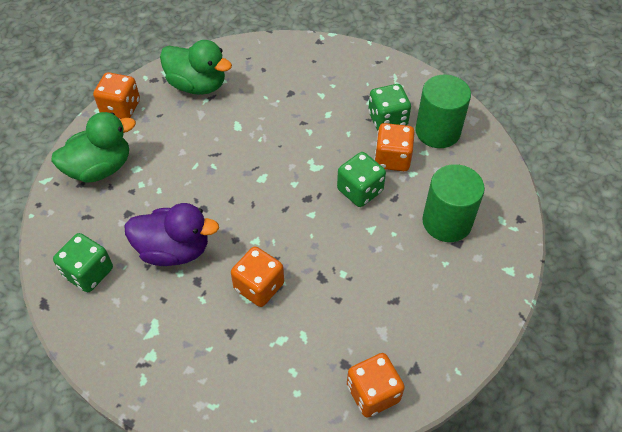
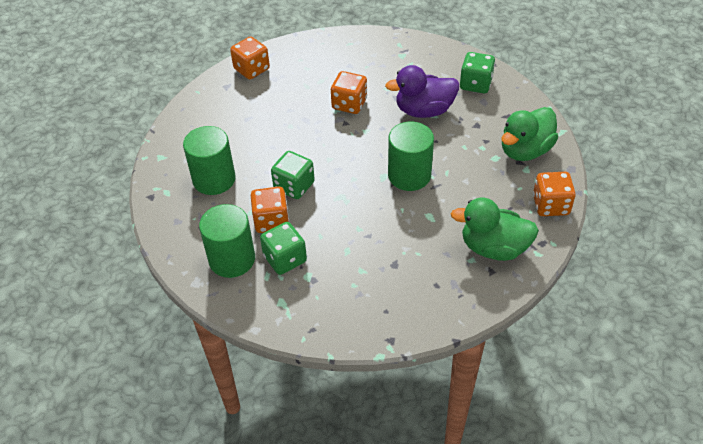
camera: 165 degrees right, 5 degrees down
(235, 172) = (409, 175): none -> green cylinder

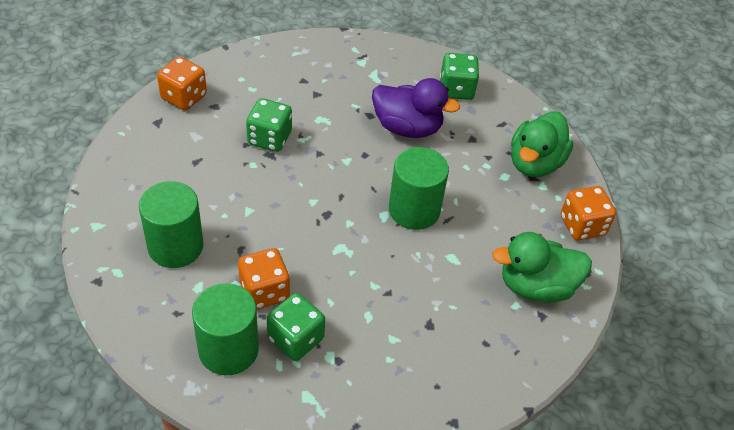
camera: 20 degrees left, 0 degrees up
(294, 186) = (280, 242): green dice -> green dice (269, 138)
(349, 104) = (317, 129): orange dice -> none
(424, 110) = (407, 128): purple duck -> purple duck turned 135 degrees counterclockwise

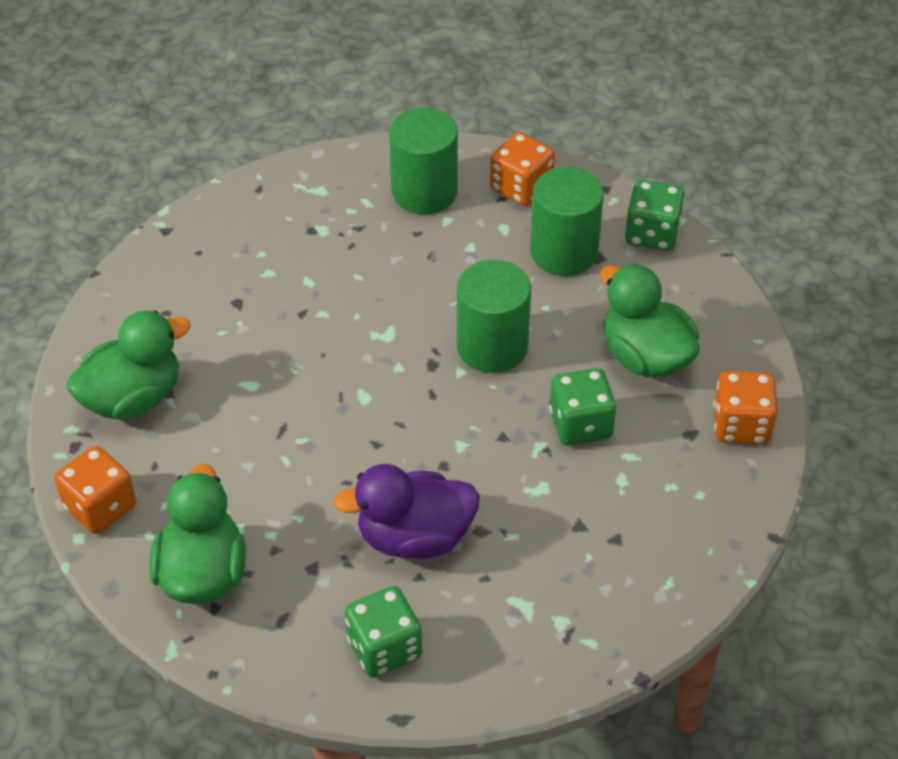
camera: 155 degrees right, 0 degrees up
(195, 155) = (645, 356): none -> green duck
(264, 291) = (433, 254): orange dice -> orange dice (521, 187)
(295, 339) = (367, 228): green dice -> green dice (652, 234)
(414, 210) = (331, 420): green cylinder -> green cylinder (492, 346)

